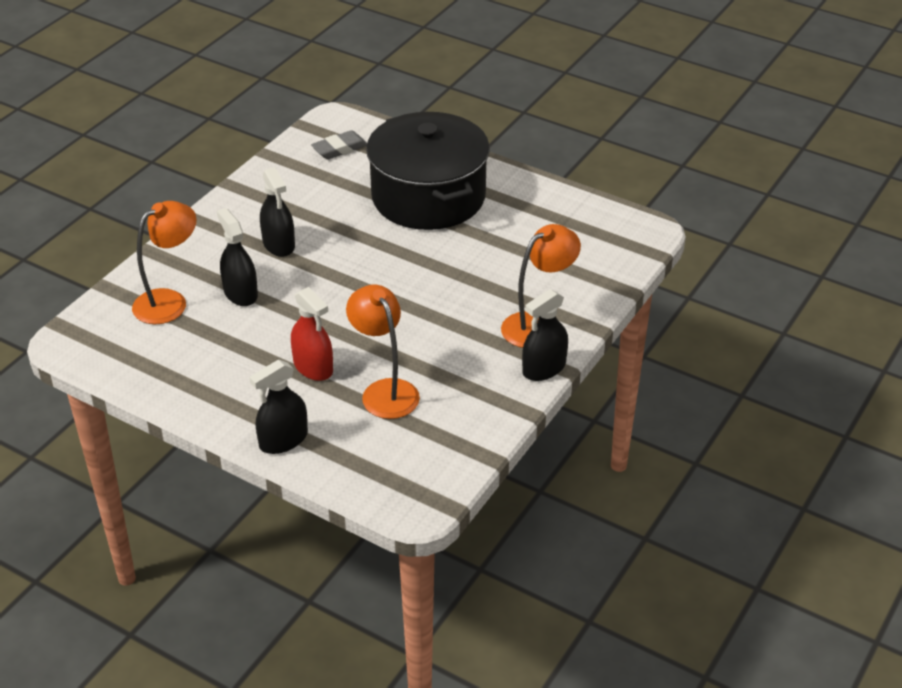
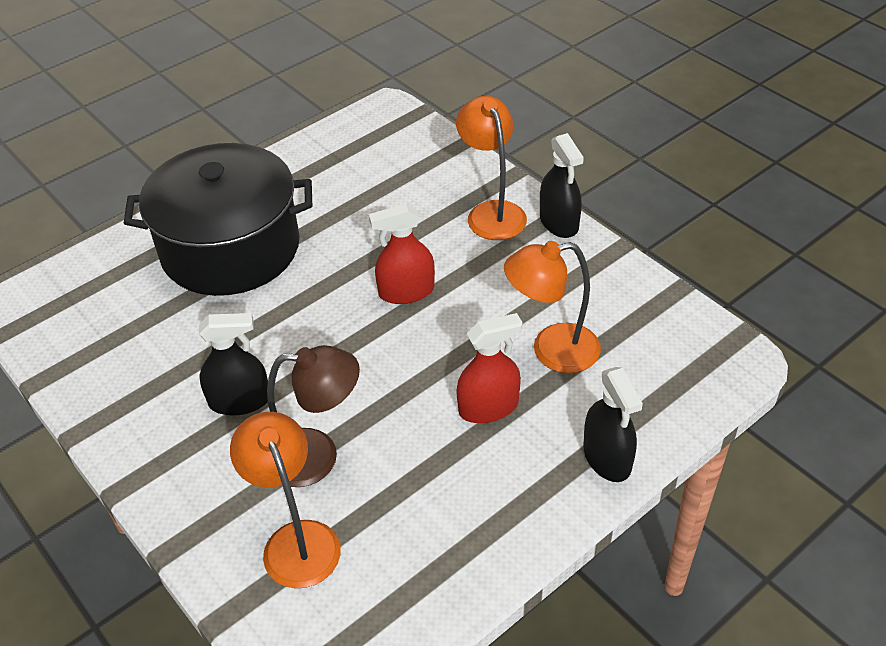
camera: 70 degrees left, 5 degrees up
(240, 293) = (317, 457): black spray bottle -> brown lamp
(339, 149) = (82, 307): grey eraser -> none
(419, 298) = (406, 291): none -> red spray bottle

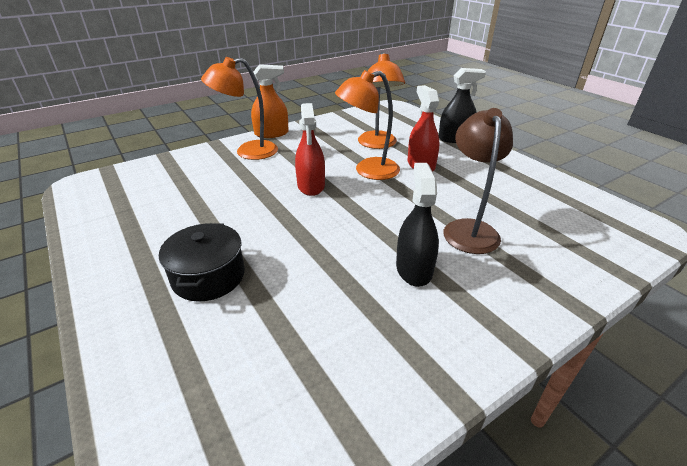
camera: 85 degrees left, 10 degrees down
(230, 248) = (208, 276): black pot -> black pot, size x0.49
(296, 540) = (546, 240): orange lamp -> orange lamp (368, 171)
(559, 222) = (271, 133): black spray bottle -> orange spray bottle

